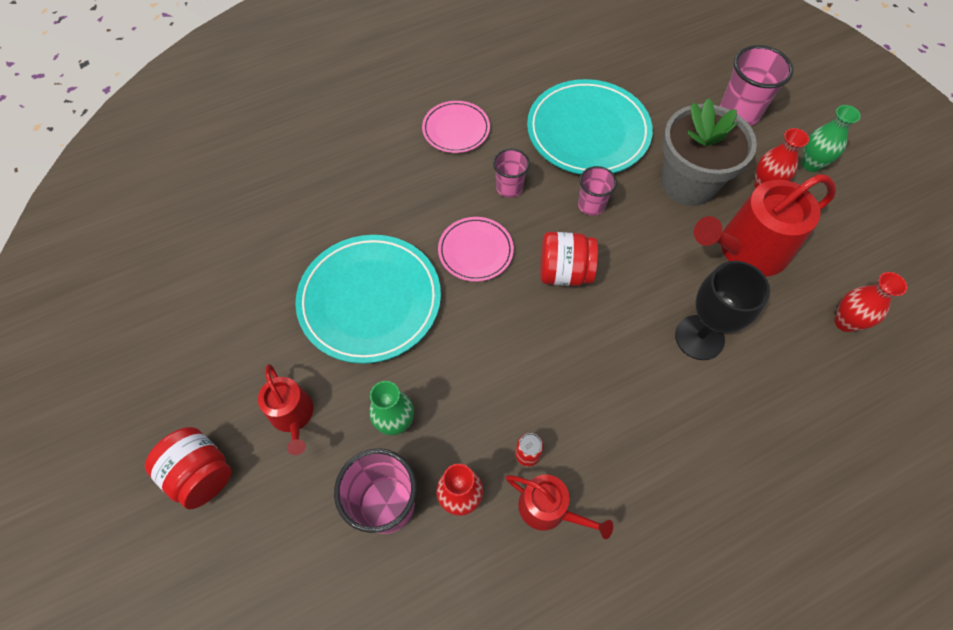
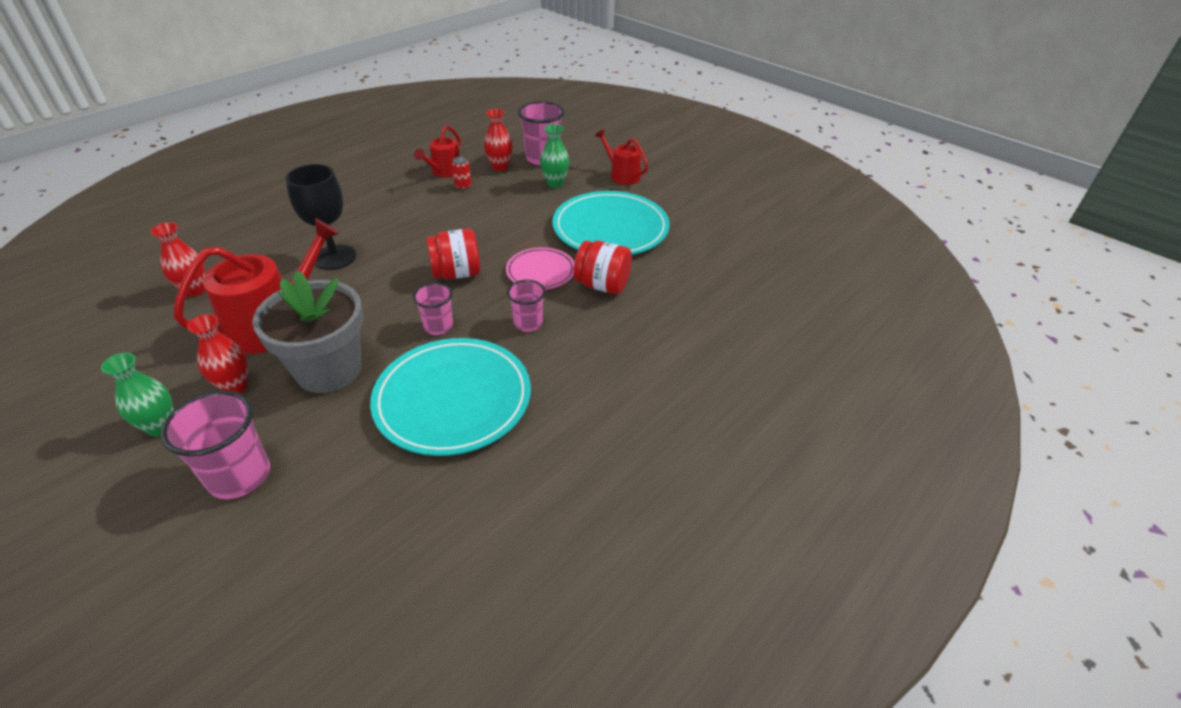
camera: 160 degrees right, 20 degrees down
(201, 474) = (656, 150): red jar -> red jar (602, 285)
(456, 129) = (611, 365): pink plate -> none
(549, 509) = (444, 172): red watering can -> red watering can turned 75 degrees counterclockwise

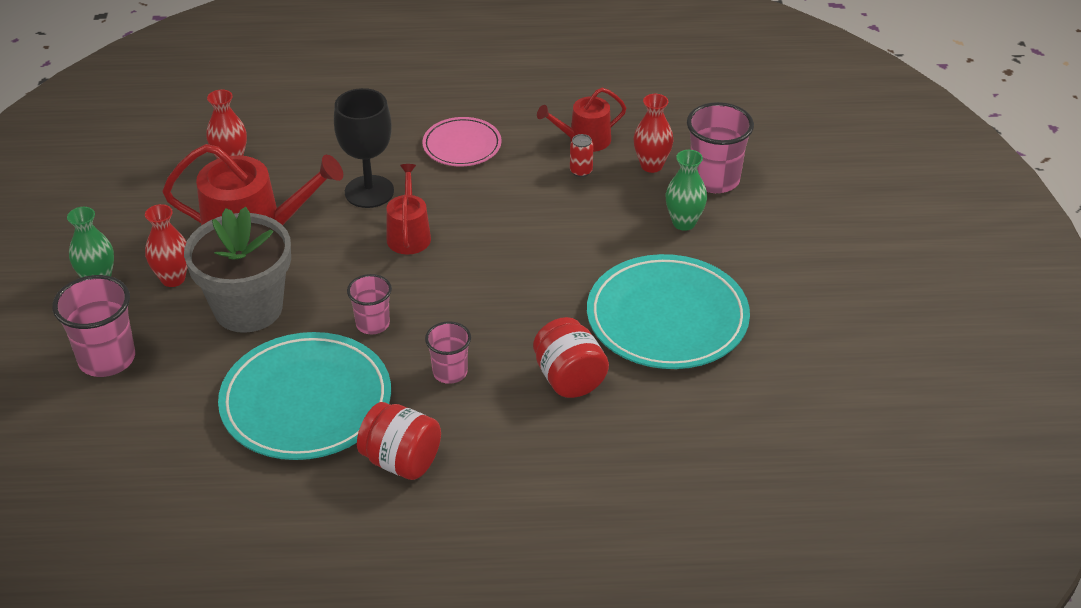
camera: 45 degrees right, 0 degrees up
(456, 273) = (451, 276): red jar -> red jar (401, 461)
(541, 271) = (530, 324): pink plate -> pink plate (462, 145)
(622, 175) = (777, 255): red watering can -> red watering can (409, 235)

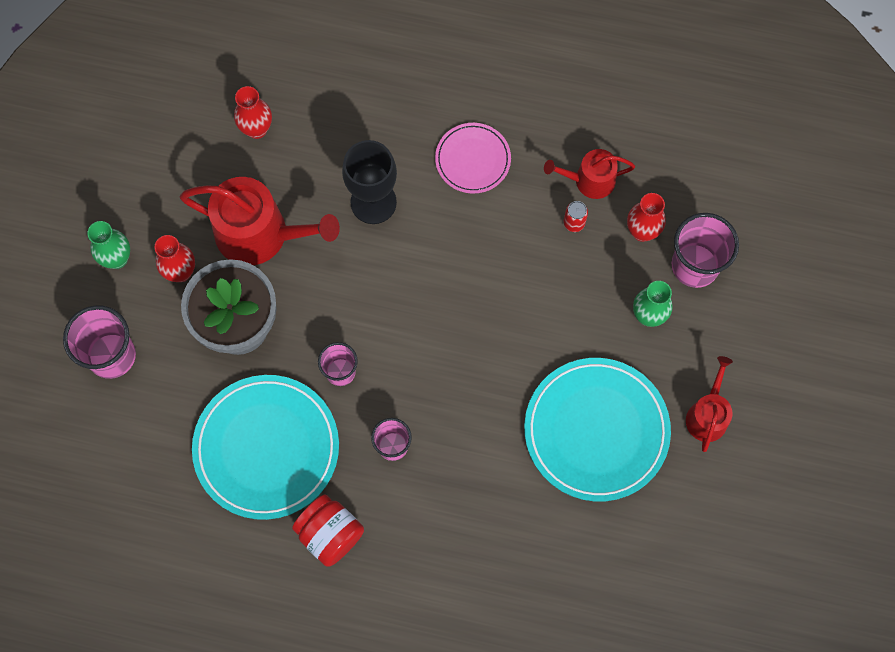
camera: 15 degrees right, 30 degrees up
(409, 235) = (396, 268): red watering can -> red watering can (707, 415)
(569, 378) = (491, 479): red jar -> none

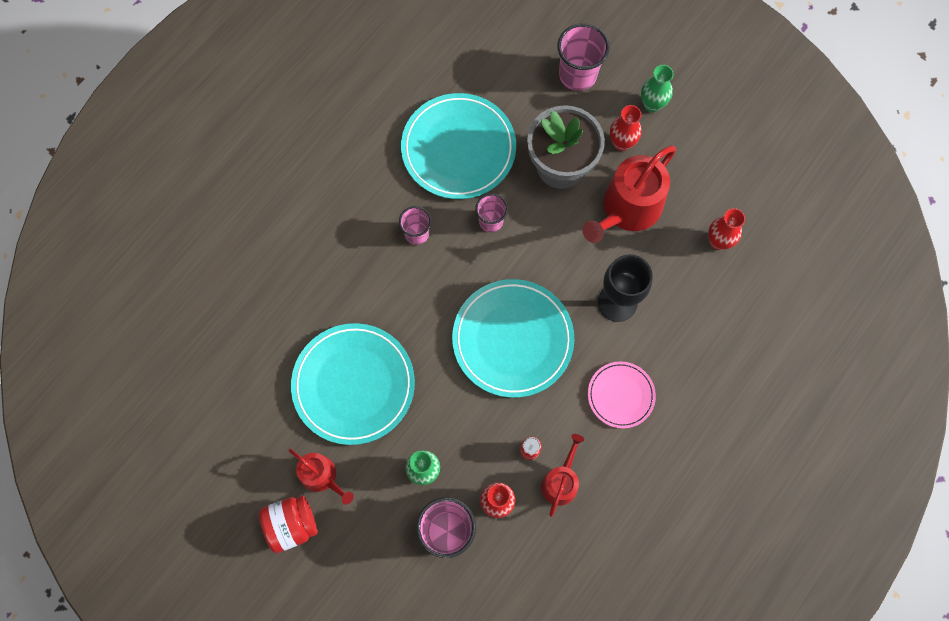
camera: 115 degrees right, 0 degrees up
(330, 534) = (375, 165): red jar -> red jar (292, 525)
(465, 289) = (512, 339): none -> turquoise plate

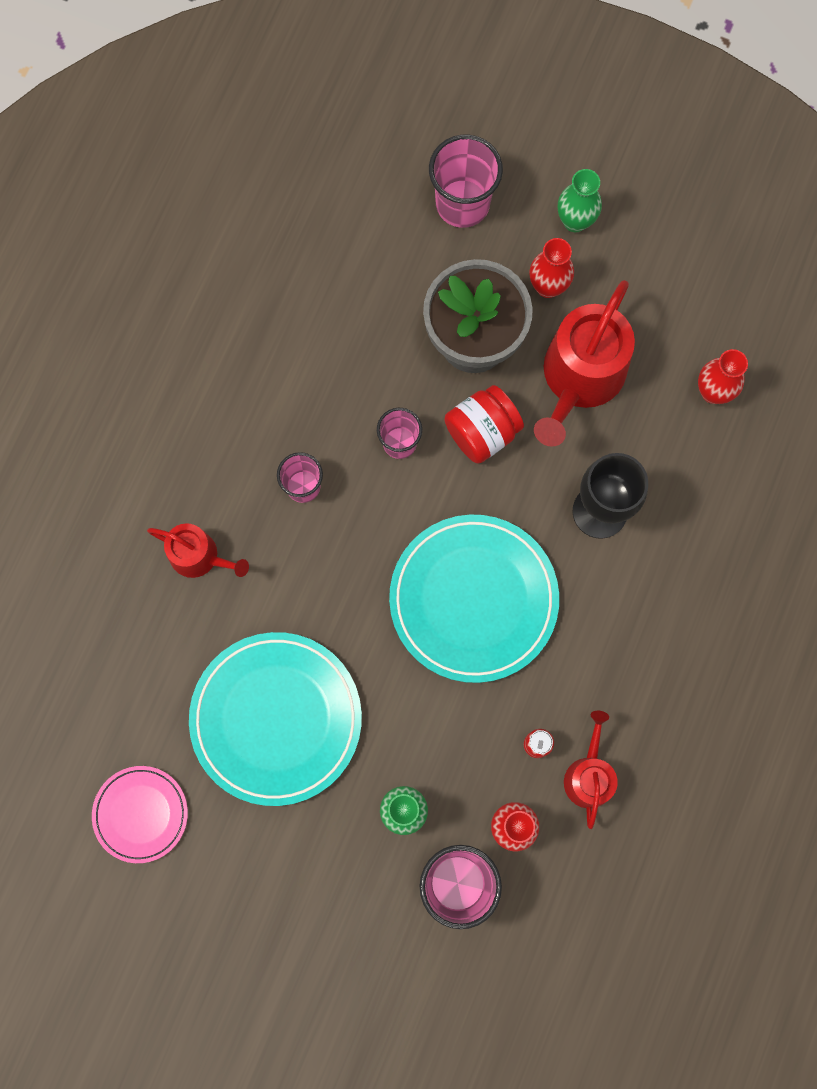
camera: 15 degrees left, 5 degrees up
(292, 525) = (247, 931): red jar -> red jar (482, 432)
(322, 477) = (269, 855): red watering can -> red watering can (199, 556)
(458, 149) = (327, 351): turquoise plate -> none
(621, 395) = (637, 637): pink plate -> pink plate (141, 814)

